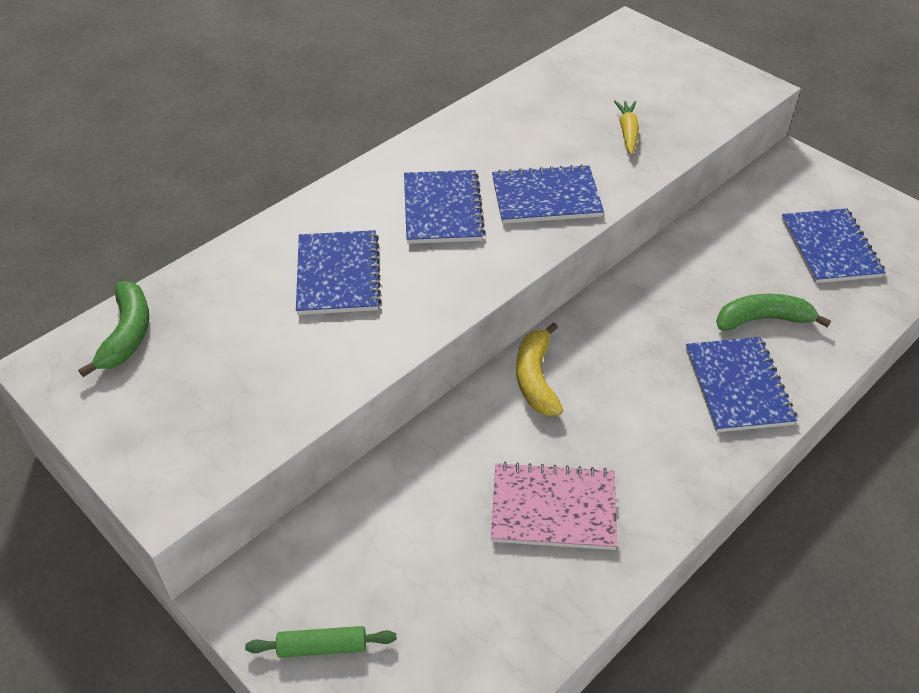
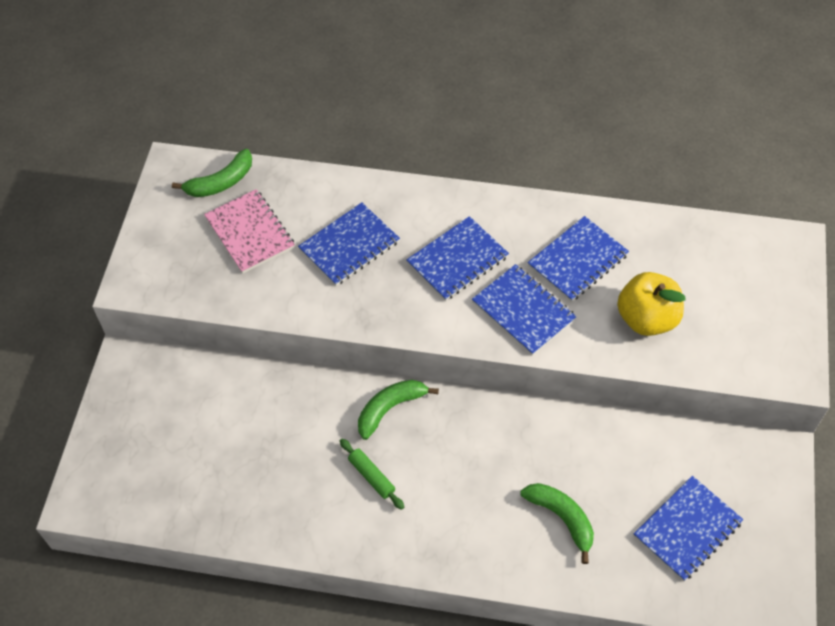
camera: 55 degrees right, 10 degrees up
(322, 647) = (123, 421): green rolling pin -> green rolling pin (371, 476)
(536, 378) = (390, 409): yellow banana -> green banana
(553, 508) = (293, 478): pink notebook -> pink notebook (250, 232)
(627, 132) = (646, 319): yellow carrot -> yellow apple
(738, 386) = (480, 533): blue notebook -> blue notebook (578, 260)

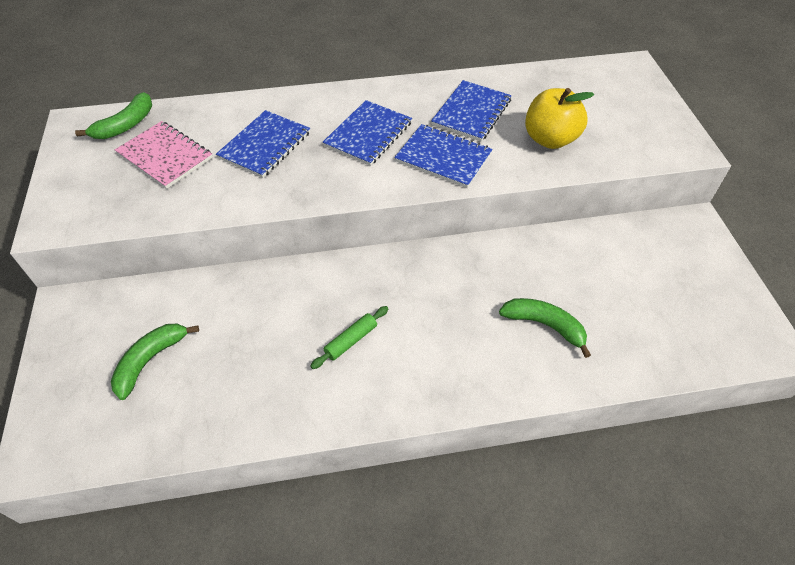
camera: 20 degrees left, 5 degrees down
(371, 476) = (351, 340): green rolling pin -> green rolling pin turned 75 degrees counterclockwise
(390, 409) = (347, 277): green banana -> green banana (150, 360)
(687, 529) = (656, 302): blue notebook -> none

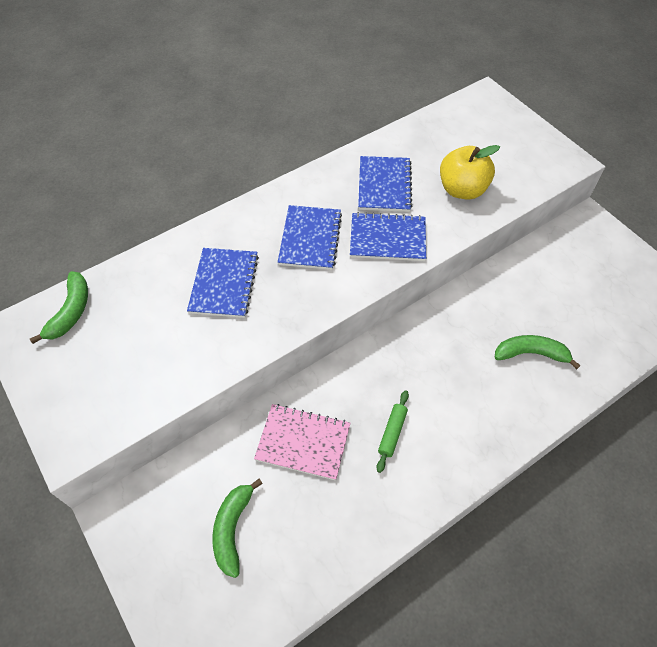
camera: 25 degrees left, 5 degrees up
(165, 156) = (135, 330): pink notebook -> pink notebook (303, 442)

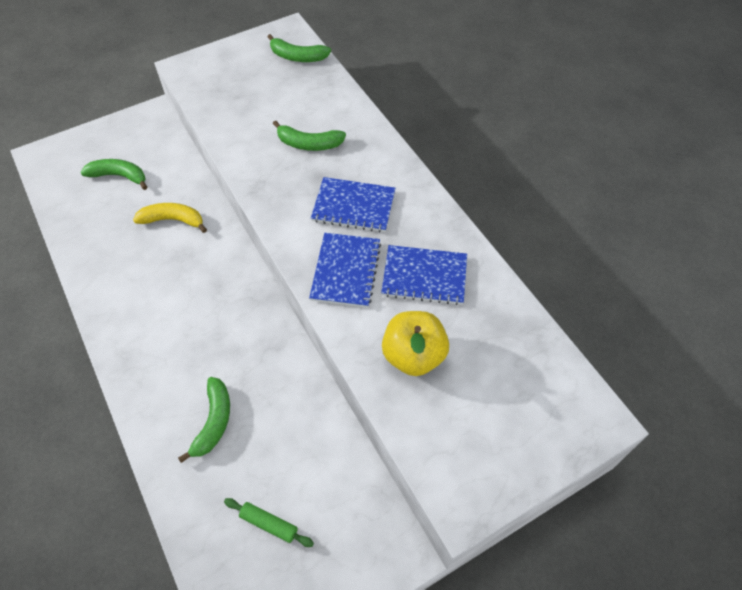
camera: 95 degrees right, 0 degrees up
(224, 284) = (309, 144): blue notebook -> green banana
(303, 442) = (173, 220): pink notebook -> yellow banana
(392, 433) = (162, 283): green rolling pin -> green rolling pin (269, 524)

